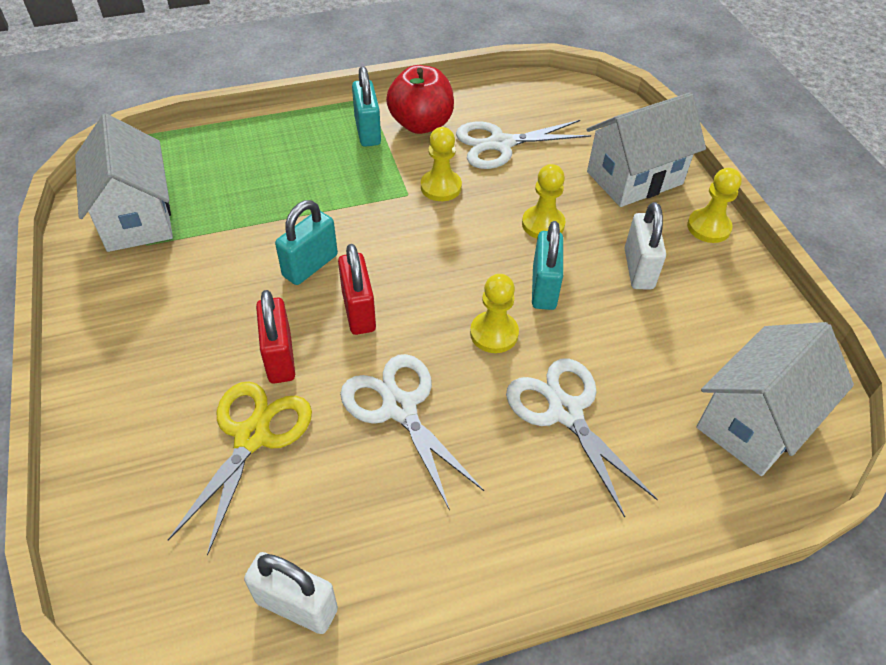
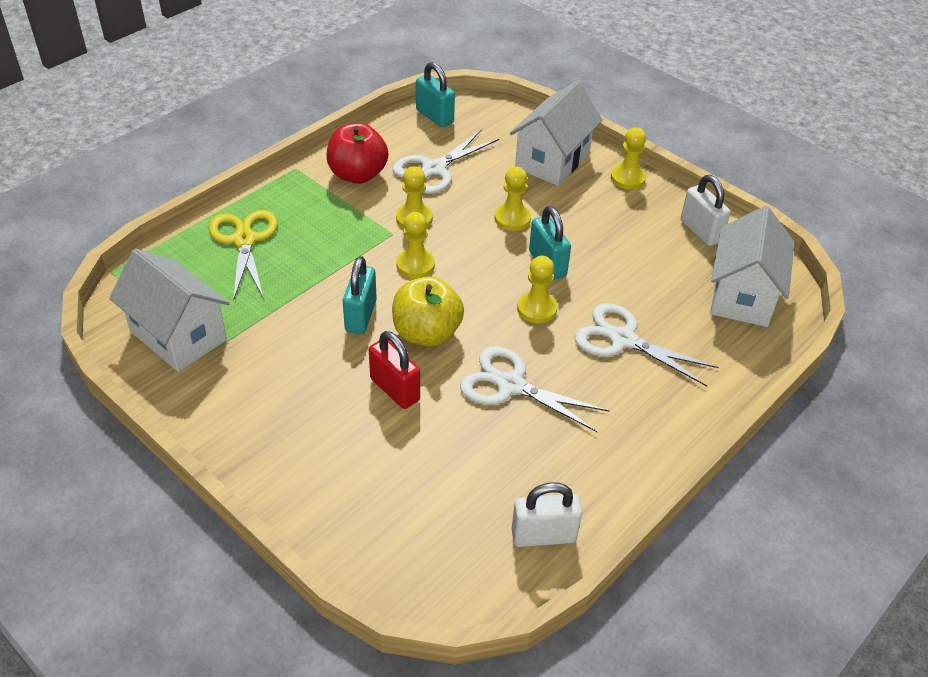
camera: 30 degrees left, 5 degrees down
(252, 436) = (421, 450): yellow scissors -> yellow scissors (244, 240)
(358, 311) = (426, 333): red padlock -> yellow apple
(367, 131) = (318, 196): turquoise padlock -> turquoise padlock (434, 116)
(404, 235) = (415, 265): none -> yellow pawn
(638, 269) = (602, 225): white padlock -> white padlock (700, 231)

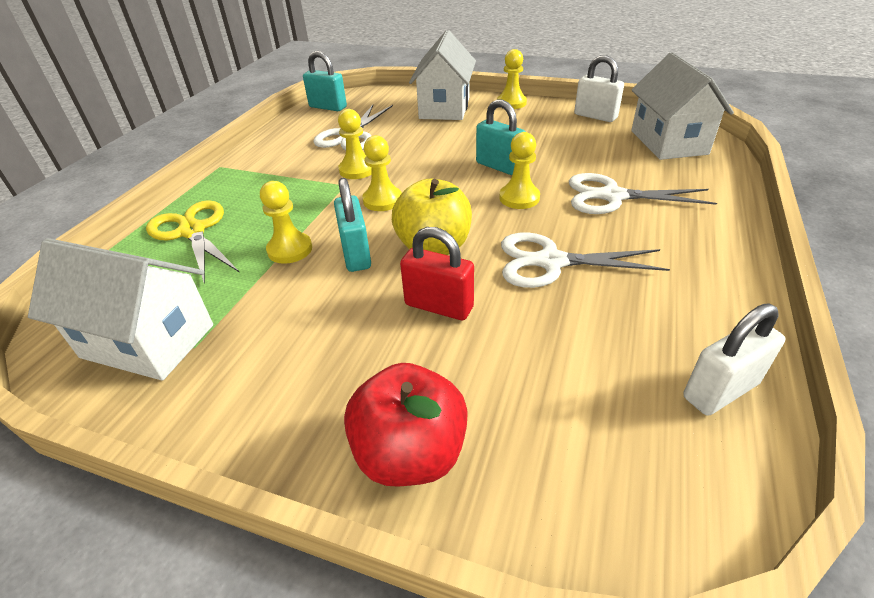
camera: 20 degrees left, 5 degrees down
(358, 175) = (283, 156): red apple -> red apple (410, 453)
(512, 218) = (443, 147): yellow pawn -> yellow pawn (290, 249)

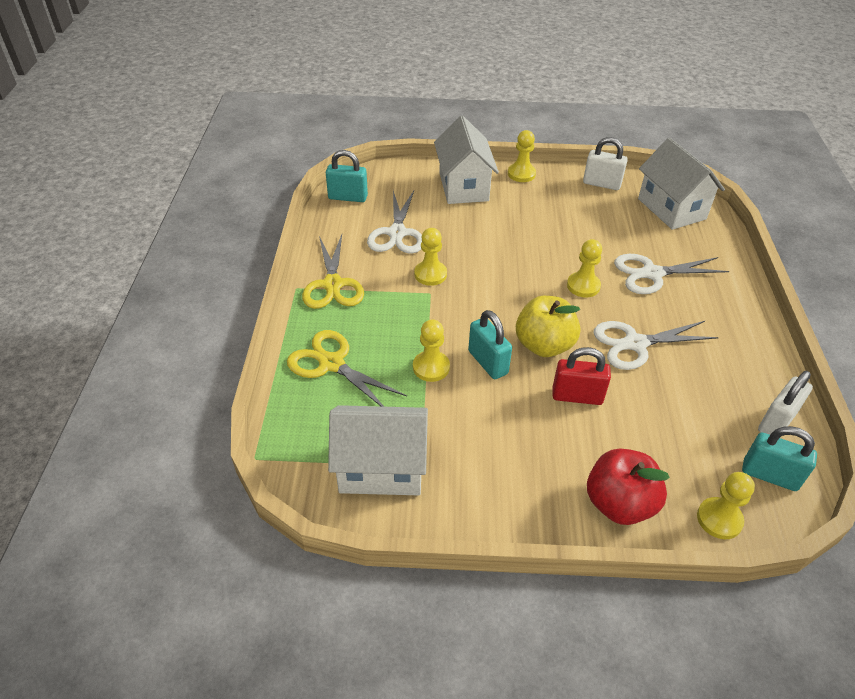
camera: 20 degrees left, 5 degrees up
(255, 168) = (333, 285): none -> yellow scissors
(382, 200) = (474, 305): yellow pawn -> yellow pawn (719, 519)
(499, 166) = (550, 254): turquoise padlock -> turquoise padlock (769, 475)

